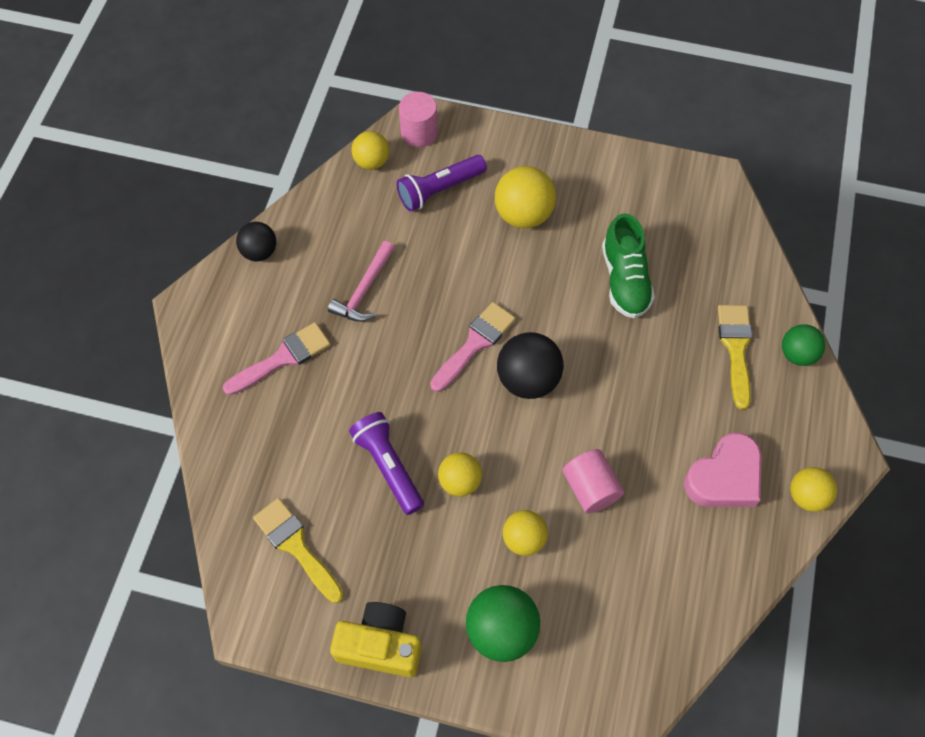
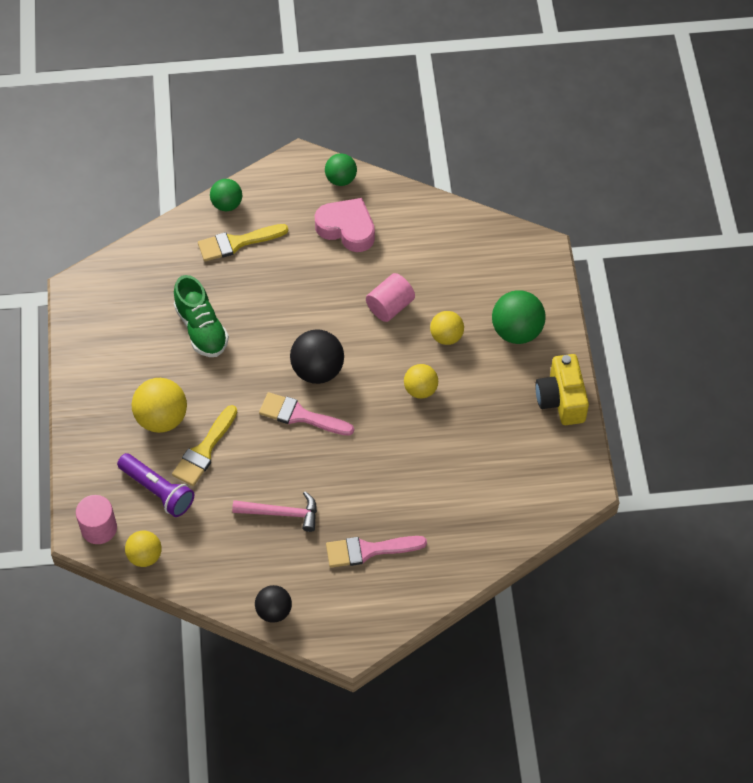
camera: 110 degrees left, 5 degrees down
(283, 358) = (369, 550): pink brush -> pink brush turned 45 degrees counterclockwise
(296, 546) = (517, 479): yellow brush -> yellow brush (204, 450)
(388, 466) = (429, 440): purple flashlight -> none
(625, 280) = (201, 329): green shoe -> green shoe turned 90 degrees clockwise
(806, 496) = (341, 179): yellow ball -> green ball

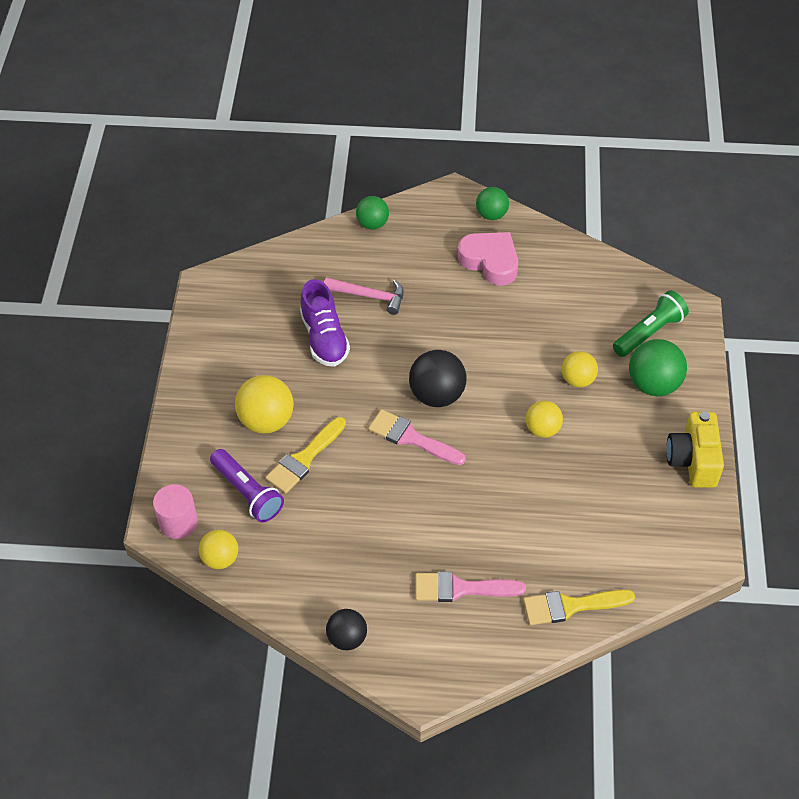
camera: 10 degrees right, 5 degrees down
(201, 329) = (324, 338): green shoe -> purple shoe
(237, 243) = (376, 261): yellow brush -> yellow brush (571, 606)
(281, 513) = (373, 535): pink hammer -> pink hammer (369, 296)
(390, 306) = (523, 342): pink cylinder -> none
(506, 280) = (649, 332): none -> green flashlight

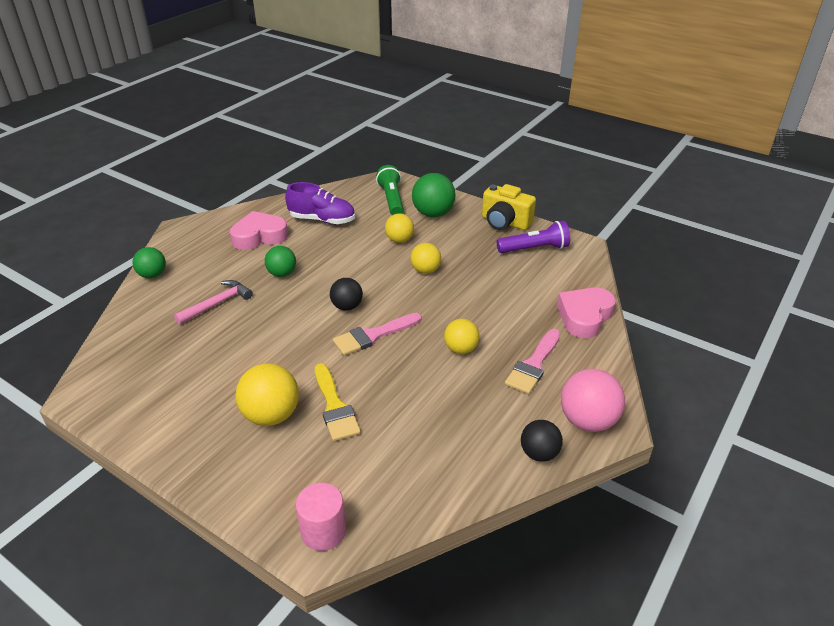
camera: 60 degrees left, 15 degrees down
(220, 558) = (392, 513): yellow ball -> yellow ball (461, 349)
(247, 492) = (335, 461): purple flashlight -> purple flashlight (534, 249)
(324, 338) = (227, 344): purple shoe -> purple shoe (322, 220)
(413, 663) = (587, 421): none -> pink ball
(437, 395) = (347, 306): black ball -> black ball, size x0.64
(491, 214) = (221, 220): green ball -> green ball (282, 273)
(571, 606) = (584, 316): yellow brush -> pink heart

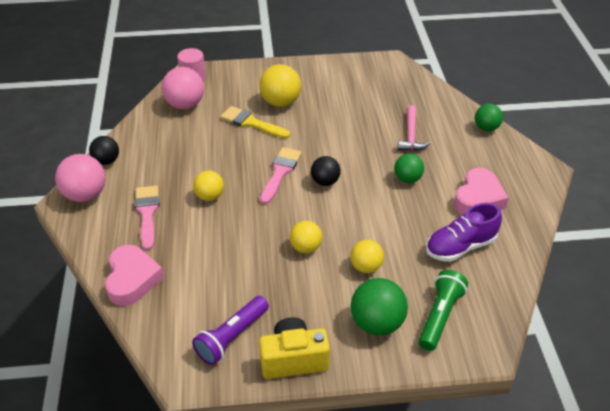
camera: 140 degrees right, 5 degrees up
(379, 485) = (185, 105): none -> pink ball
(391, 200) = (440, 316): green flashlight -> green flashlight turned 105 degrees counterclockwise

